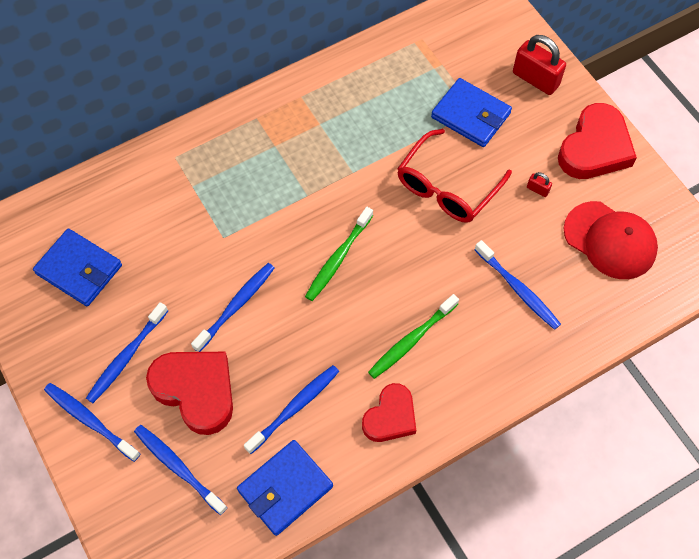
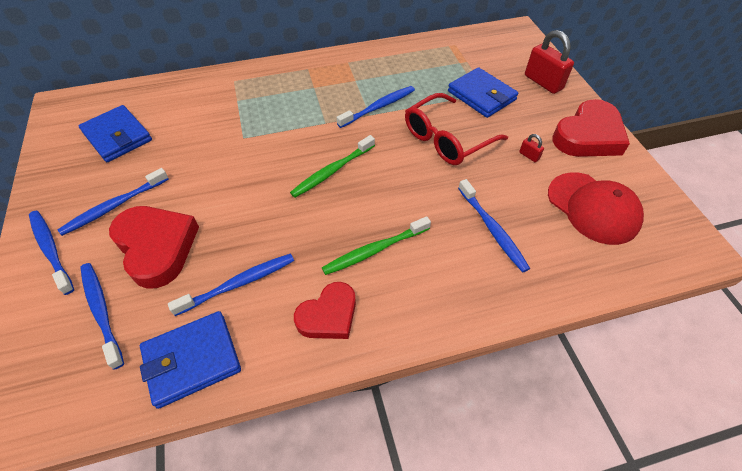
camera: 15 degrees right, 10 degrees down
(236, 306) = (227, 188): blue toothbrush -> blue toothbrush (378, 107)

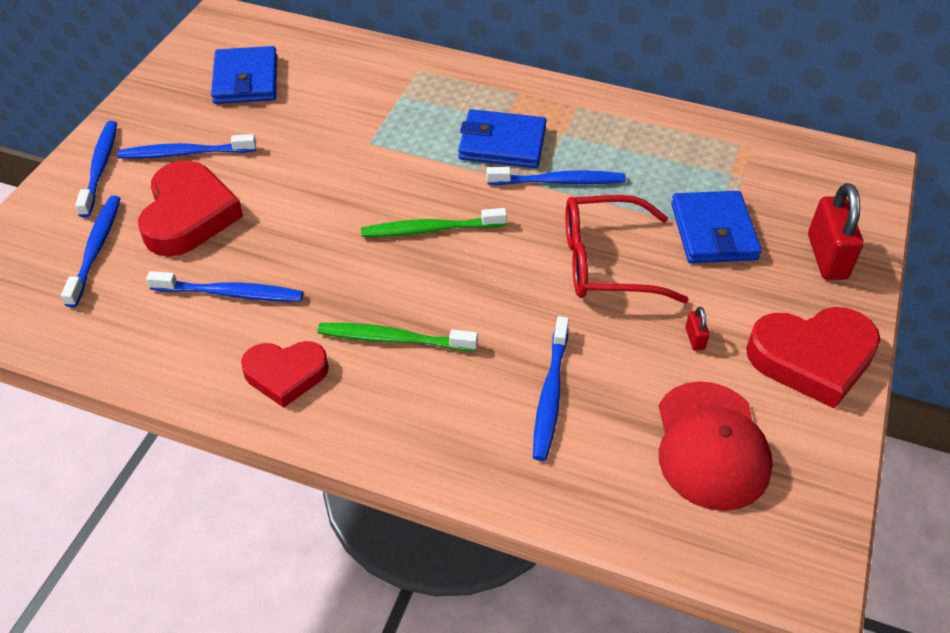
camera: 35 degrees right, 5 degrees down
(192, 360) = (132, 338): blue wallet -> blue wallet (502, 144)

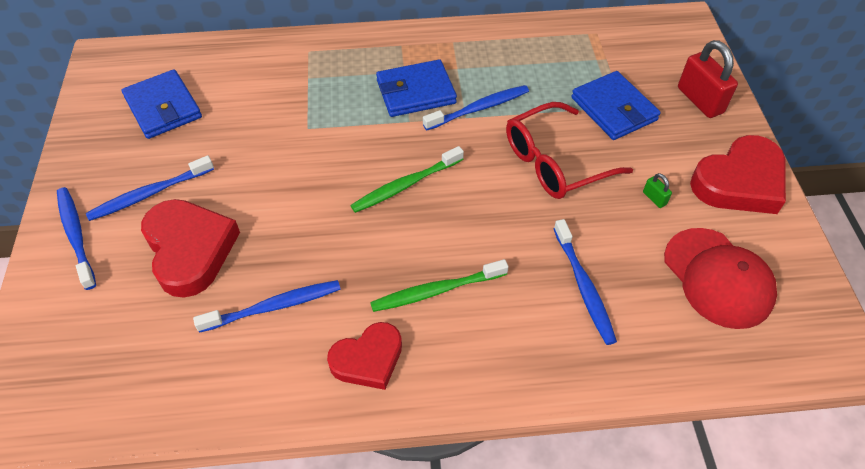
camera: 25 degrees left, 5 degrees up
(96, 249) = (122, 315): blue toothbrush -> none
(694, 338) = (654, 198): red padlock -> green padlock

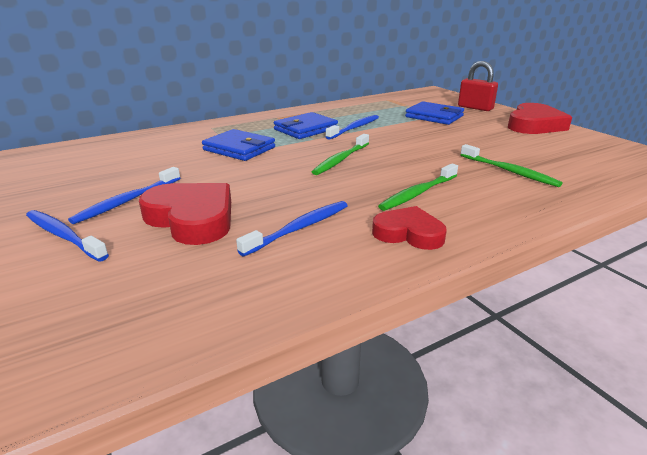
camera: 25 degrees left, 25 degrees down
(163, 107) = (108, 163): blue wallet -> blue wallet (239, 149)
(368, 359) = (408, 233): red heart -> red heart turned 105 degrees counterclockwise
(555, 162) = (426, 136): red glasses -> none
(583, 286) = (508, 171): blue toothbrush -> green toothbrush
(654, 198) = (500, 137): green padlock -> none
(718, 278) = (575, 153): red cap -> none

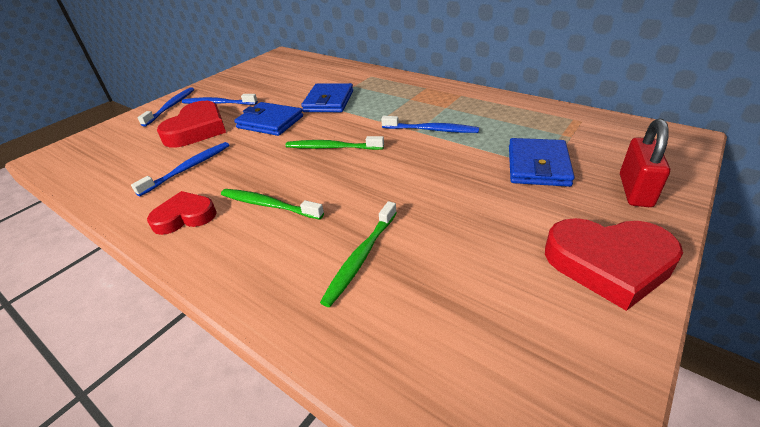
camera: 70 degrees right, 10 degrees up
(299, 228) = (188, 168): blue toothbrush -> blue toothbrush turned 75 degrees counterclockwise
(305, 129) = (403, 109): blue wallet -> blue wallet (270, 122)
(408, 233) = (185, 217): red heart -> red heart turned 105 degrees counterclockwise

